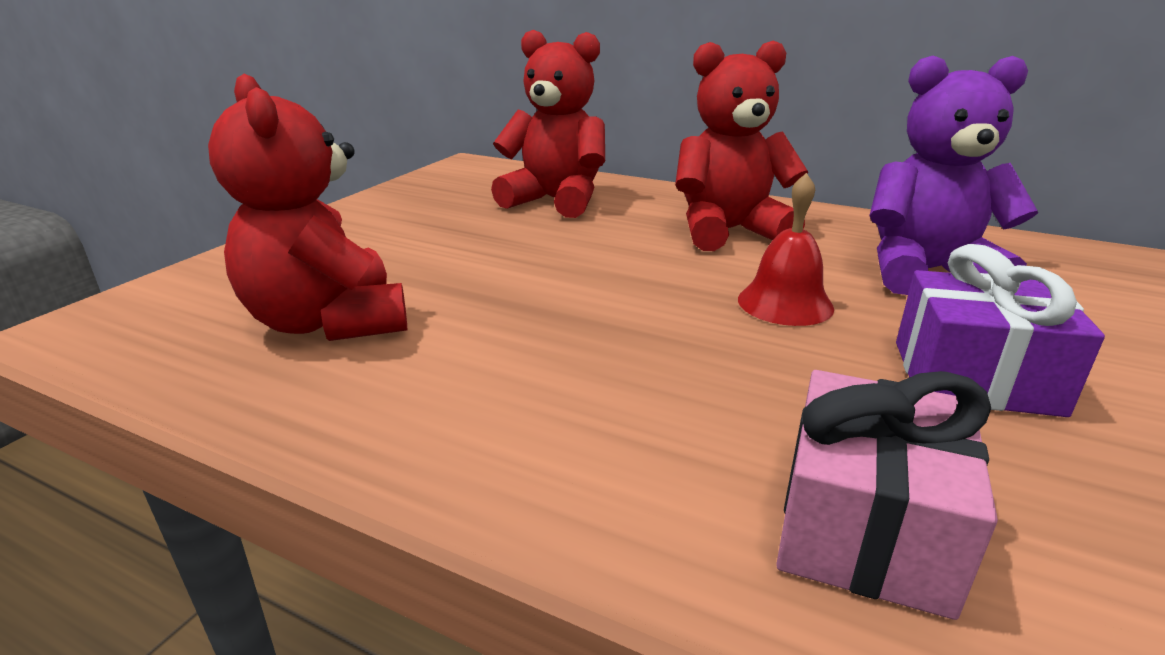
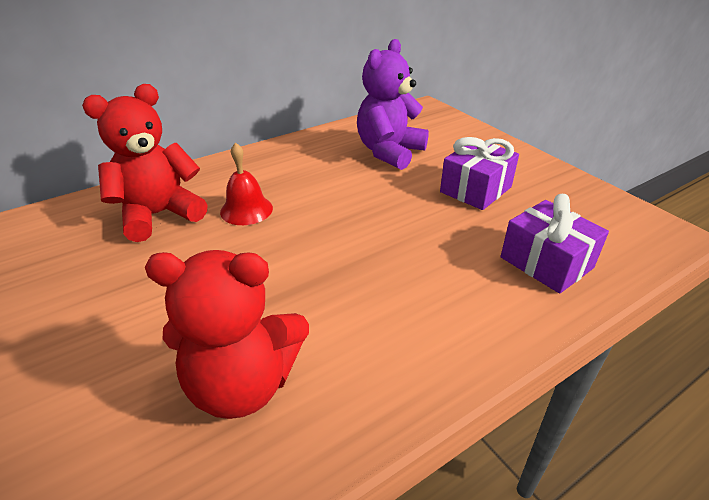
camera: 60 degrees left, 10 degrees up
(728, 231) = (289, 177): red teddy bear -> none
(785, 303) = (383, 200): red bell -> red bell (246, 210)
(865, 527) = (546, 262): pink gift -> purple gift

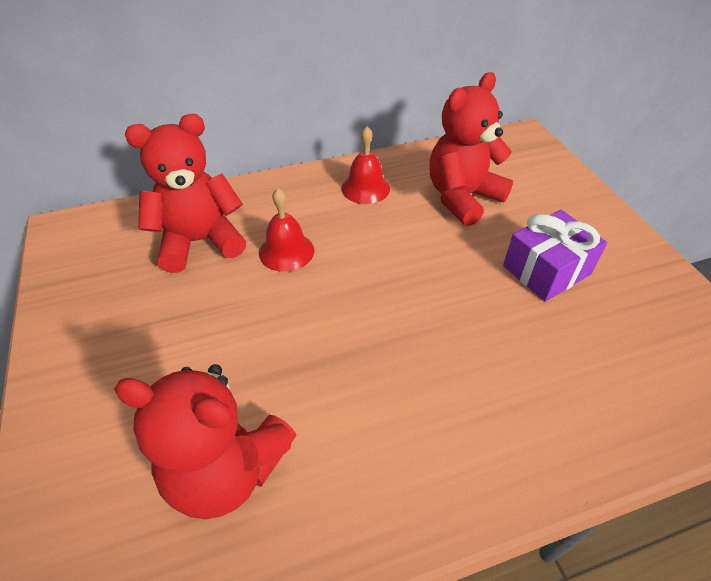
camera: 15 degrees right, 10 degrees up
(303, 156) = (365, 188): none -> red bell
(389, 152) = (462, 198): purple teddy bear -> red teddy bear
(546, 262) = (596, 392): purple gift -> none

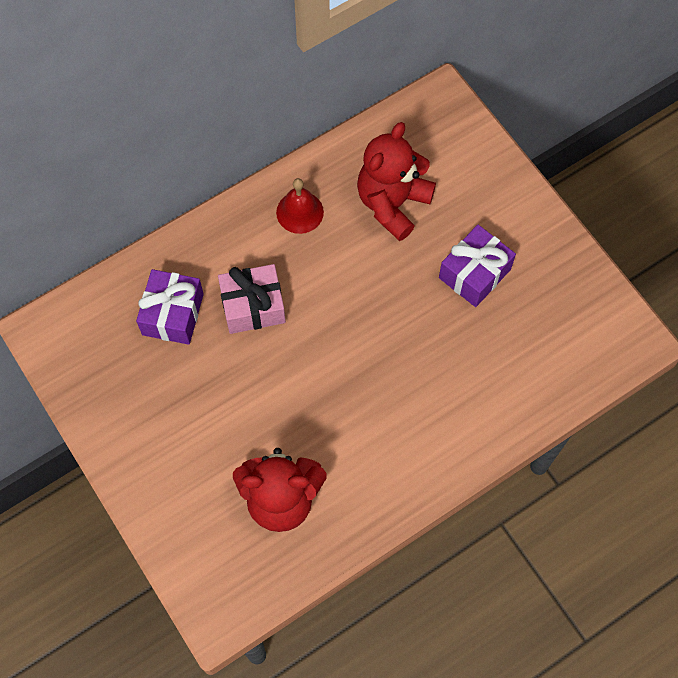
camera: 15 degrees left, 20 degrees up
(200, 241) = (173, 314): red teddy bear -> purple gift
(286, 251) = (253, 306): red bell -> pink gift

